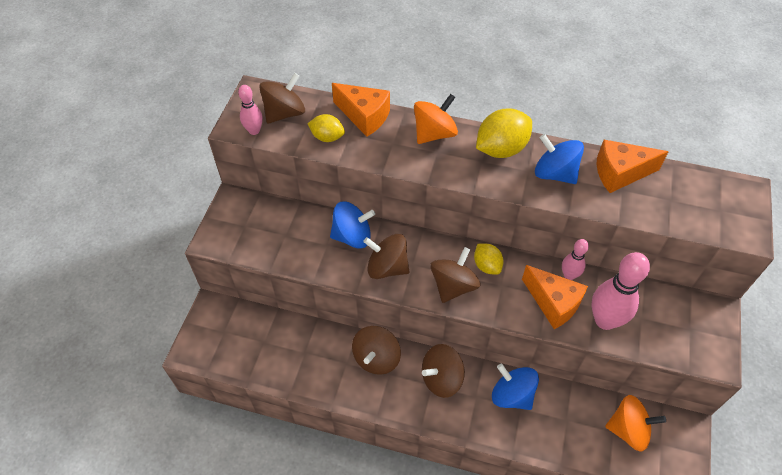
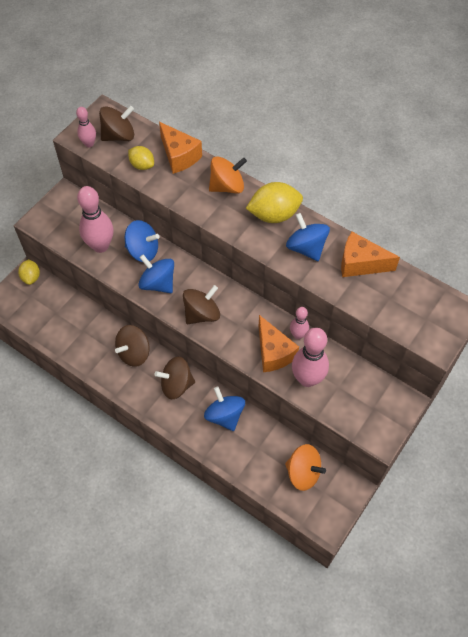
camera: 20 degrees right, 5 degrees up
(301, 245) = (100, 246): none -> pink bowling pin
(387, 267) = (158, 283): brown spinning top -> blue spinning top
(487, 266) = (236, 306): yellow lemon -> yellow lemon (31, 277)

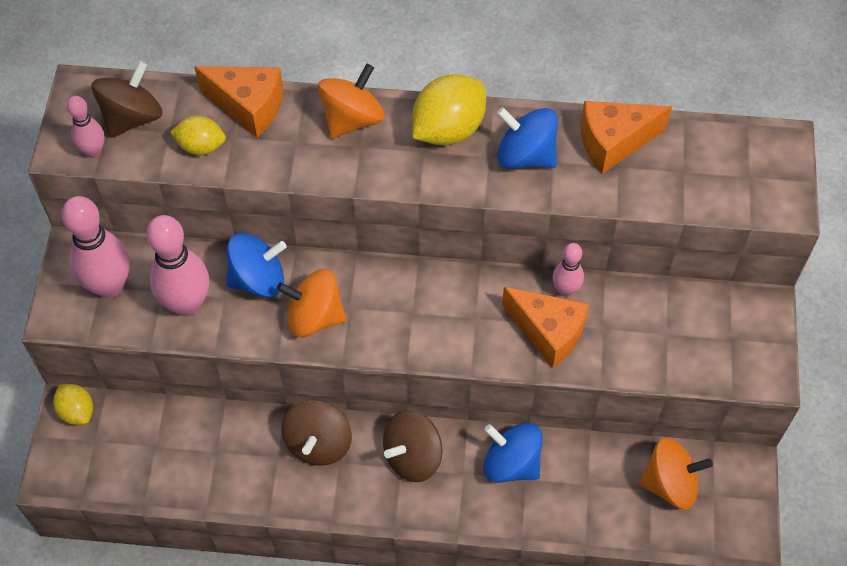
camera: 30 degrees left, 0 degrees up
(158, 283) = (314, 317): blue spinning top -> orange spinning top
(202, 314) = (410, 329): brown spinning top -> none
(307, 379) = (619, 345): pink bowling pin -> pink bowling pin (109, 286)

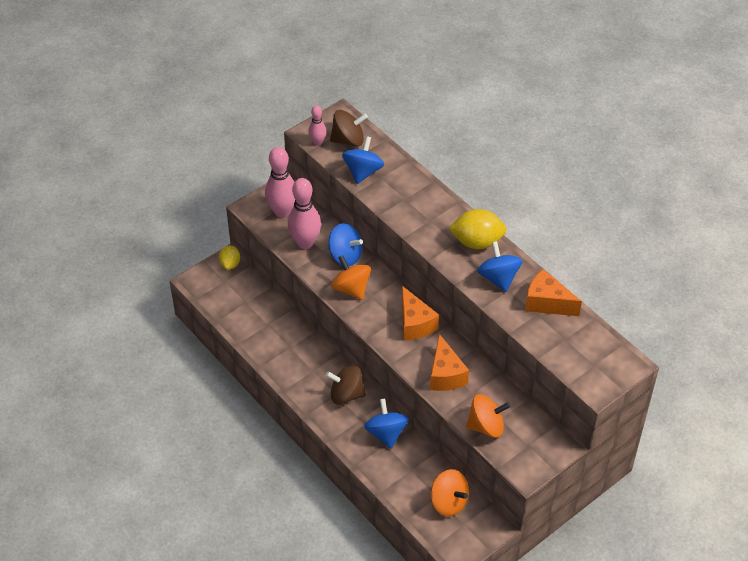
camera: 45 degrees right, 10 degrees down
(201, 146) = (363, 172): yellow lemon -> blue spinning top
(249, 106) = (401, 170): orange cheese -> orange cheese (415, 323)
(318, 443) = (312, 356): brown spinning top -> none
(352, 119) = (439, 207): orange spinning top -> orange spinning top (486, 426)
(565, 290) = (475, 364): pink bowling pin -> none

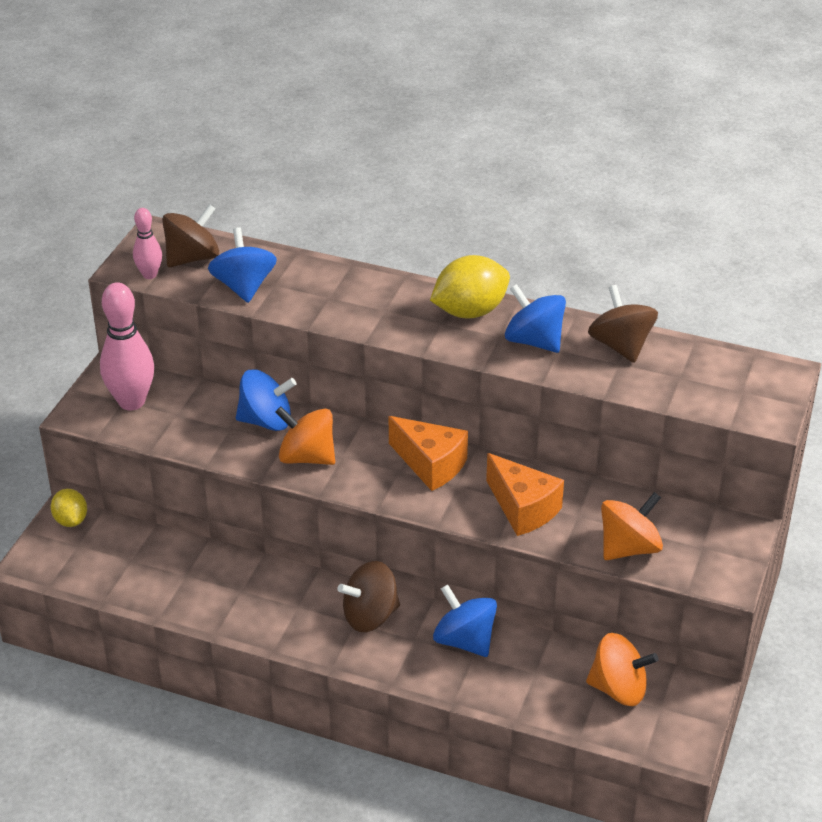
camera: 30 degrees left, 10 degrees down
(305, 243) = (195, 427): pink bowling pin -> none
(546, 303) = (621, 346): orange cheese -> brown spinning top

